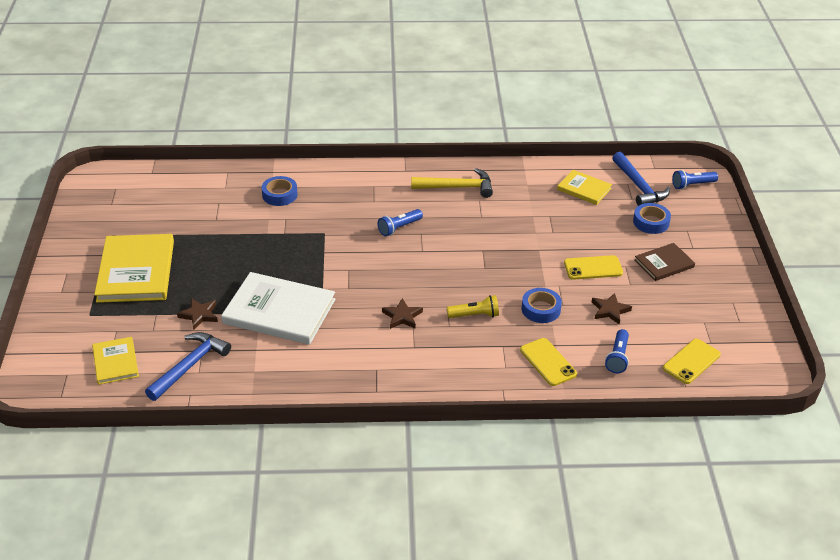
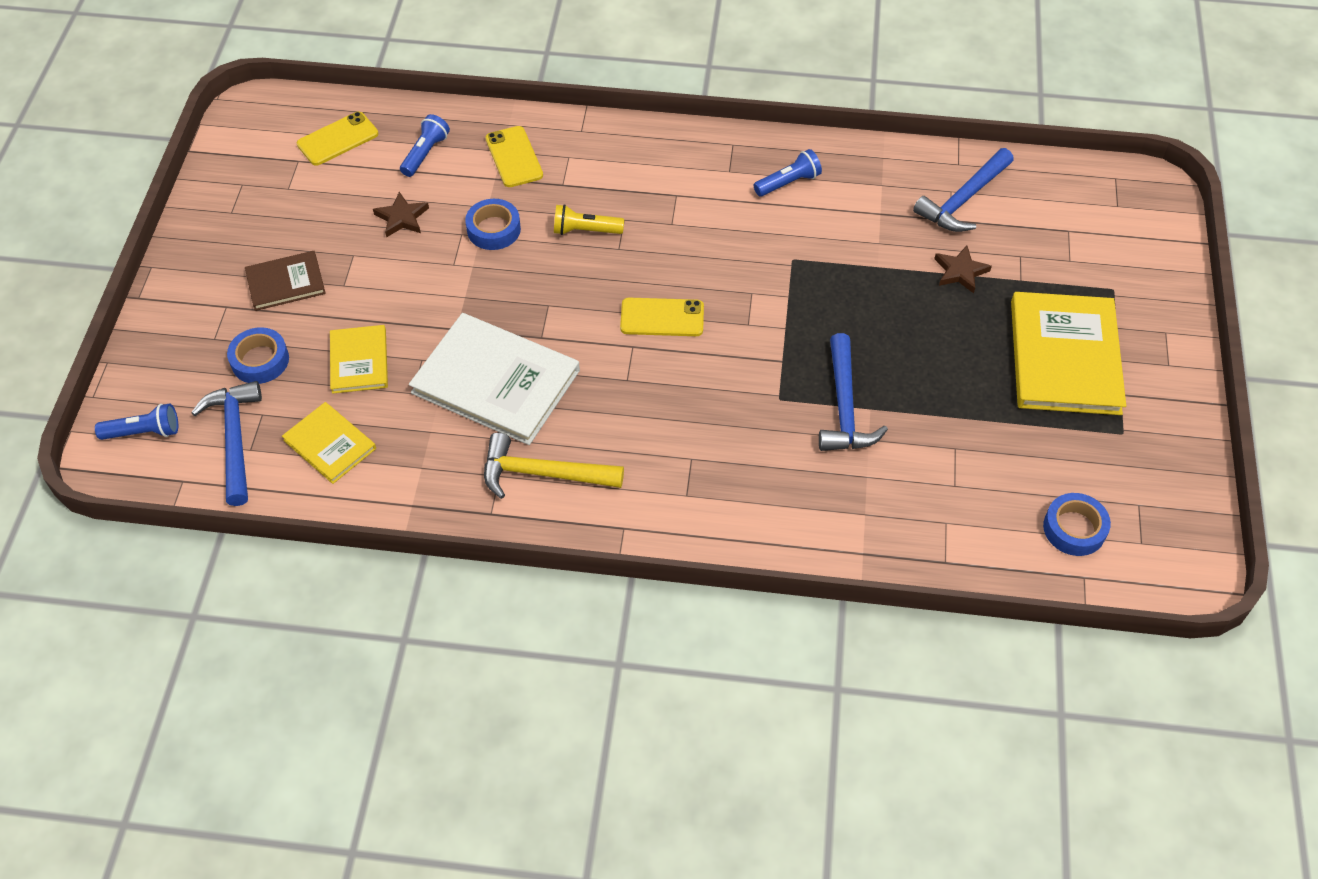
camera: 170 degrees left, 15 degrees up
(115, 362) = (1059, 215): yellow book -> yellow book (359, 361)
(279, 195) = (850, 492): blue tape -> blue tape (1074, 529)
(279, 311) = (850, 265): white book -> white book (496, 381)
(283, 232) = (844, 407): none -> blue hammer
(399, 228) = (659, 395): blue flashlight -> blue flashlight (788, 183)
(402, 316) = (683, 239): brown star -> none
(593, 268) = (391, 287): yellow phone -> yellow phone (662, 318)

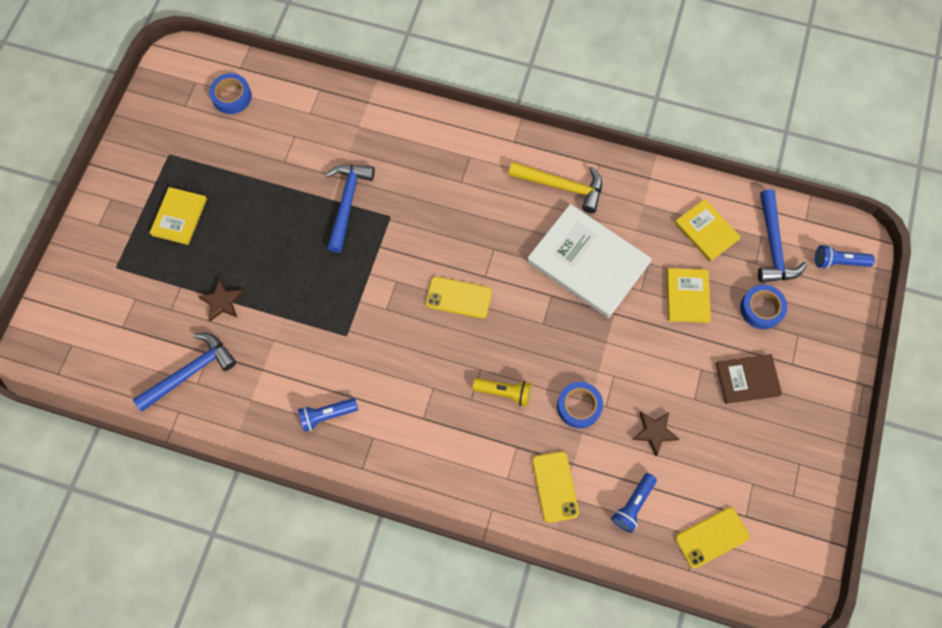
camera: 170 degrees left, 15 degrees up
(1064, 357) = (179, 217): yellow book -> yellow book, size x0.54

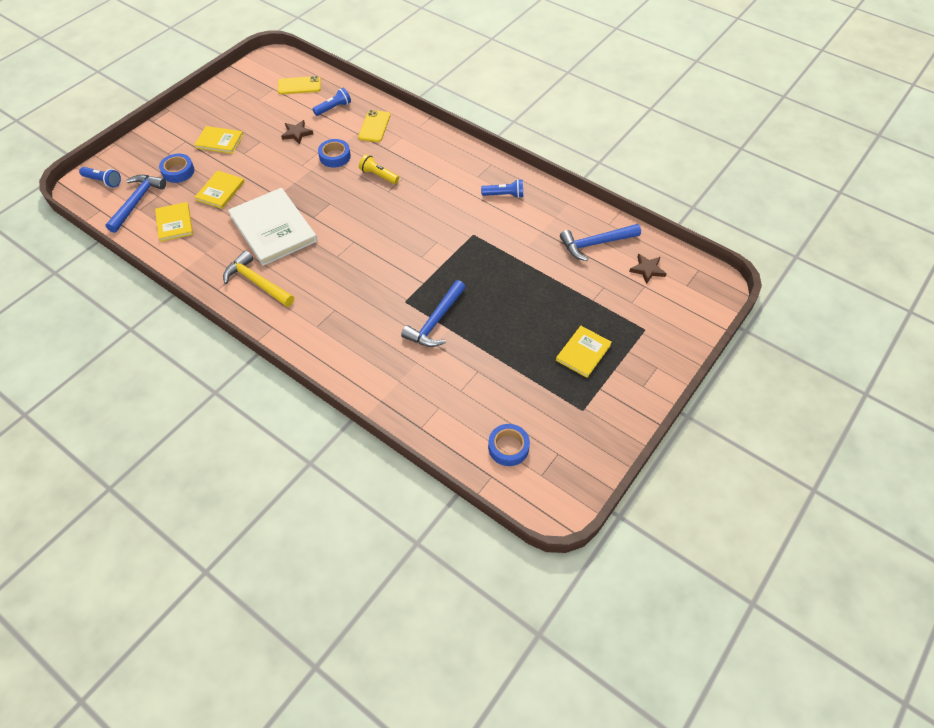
camera: 160 degrees left, 15 degrees down
(222, 302) = (561, 280): brown star -> brown star (647, 270)
(458, 297) = (380, 234): yellow phone -> none
(747, 379) = (219, 141): brown book -> yellow book

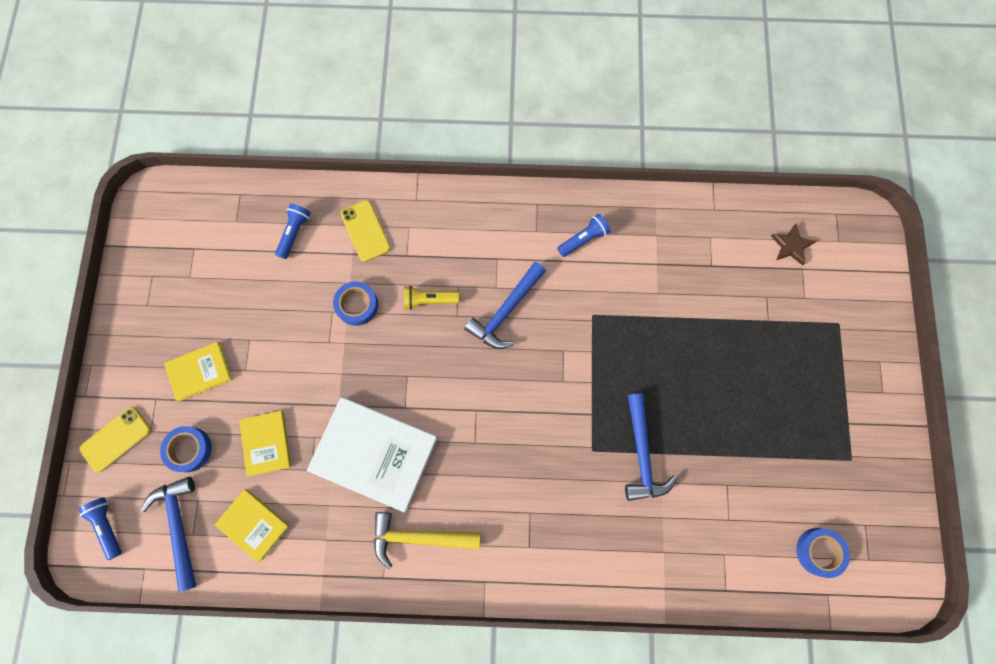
camera: 35 degrees left, 20 degrees up
(103, 181) = (108, 526): blue flashlight -> blue flashlight turned 105 degrees counterclockwise
(297, 133) = (283, 299): brown star -> none
(299, 86) = (223, 224): yellow phone -> yellow phone (116, 439)
(583, 352) = (805, 391): yellow book -> none
(595, 244) = (720, 245): blue hammer -> blue hammer (505, 311)

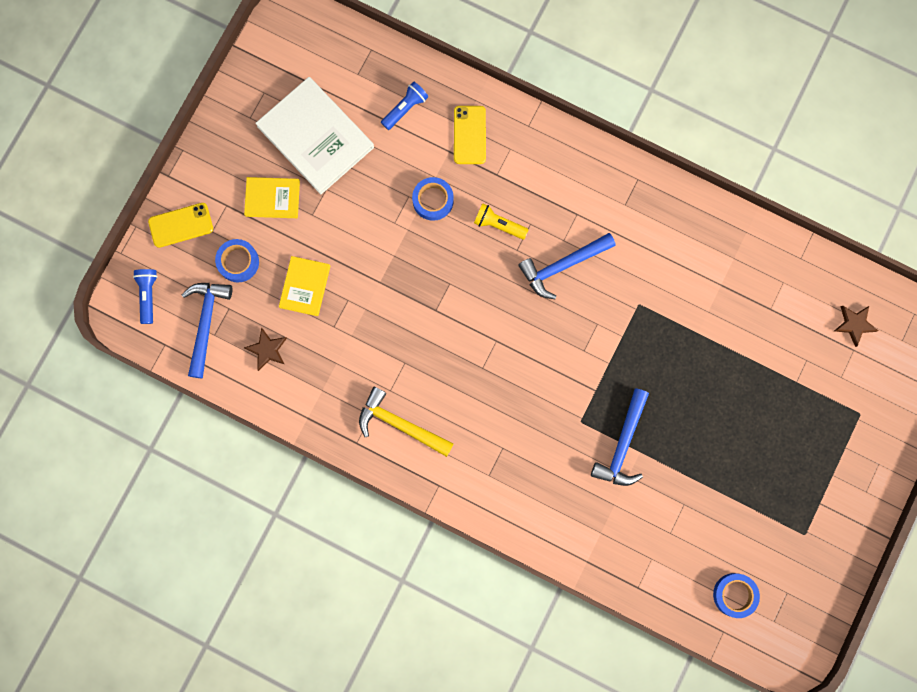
camera: 25 degrees right, 5 degrees up
(253, 524) = (267, 350): yellow book -> brown star
(374, 453) = (392, 337): white book -> white book (316, 137)
(583, 239) = (664, 231): blue flashlight -> none

